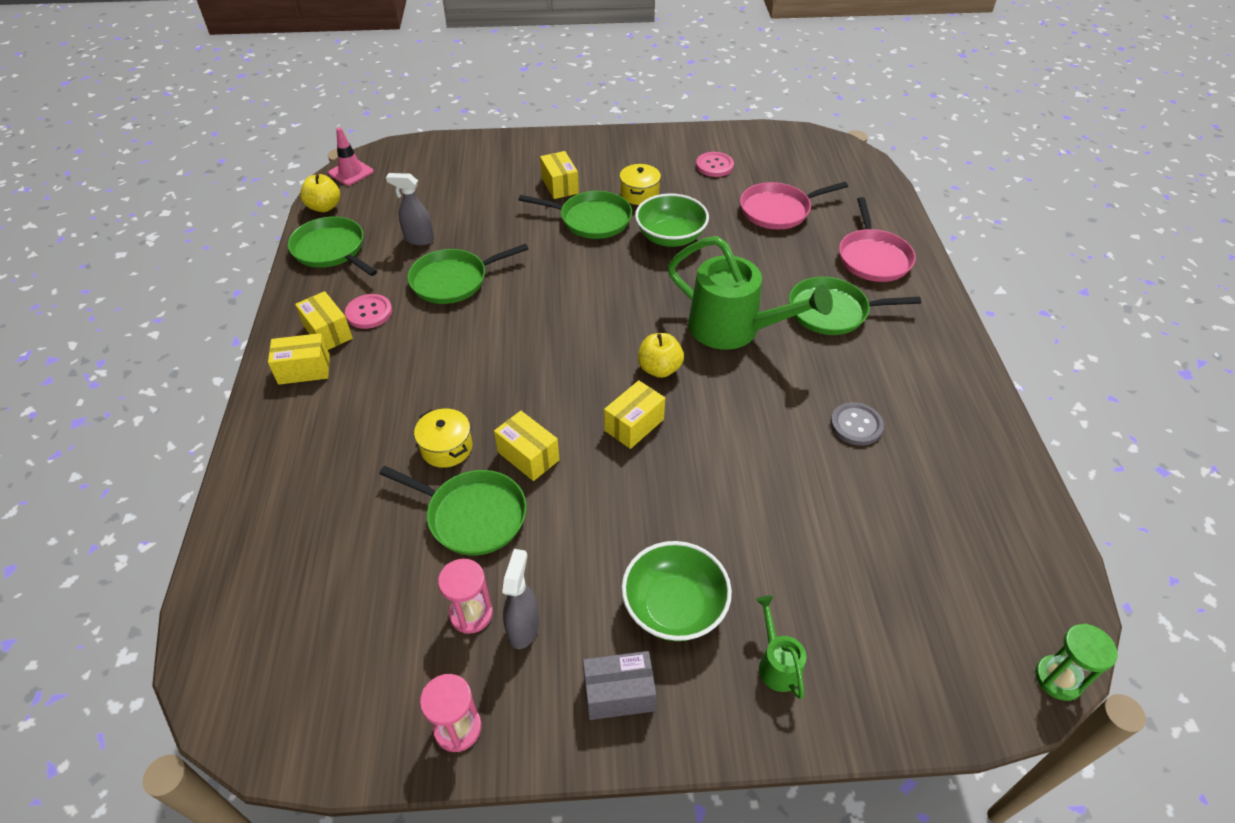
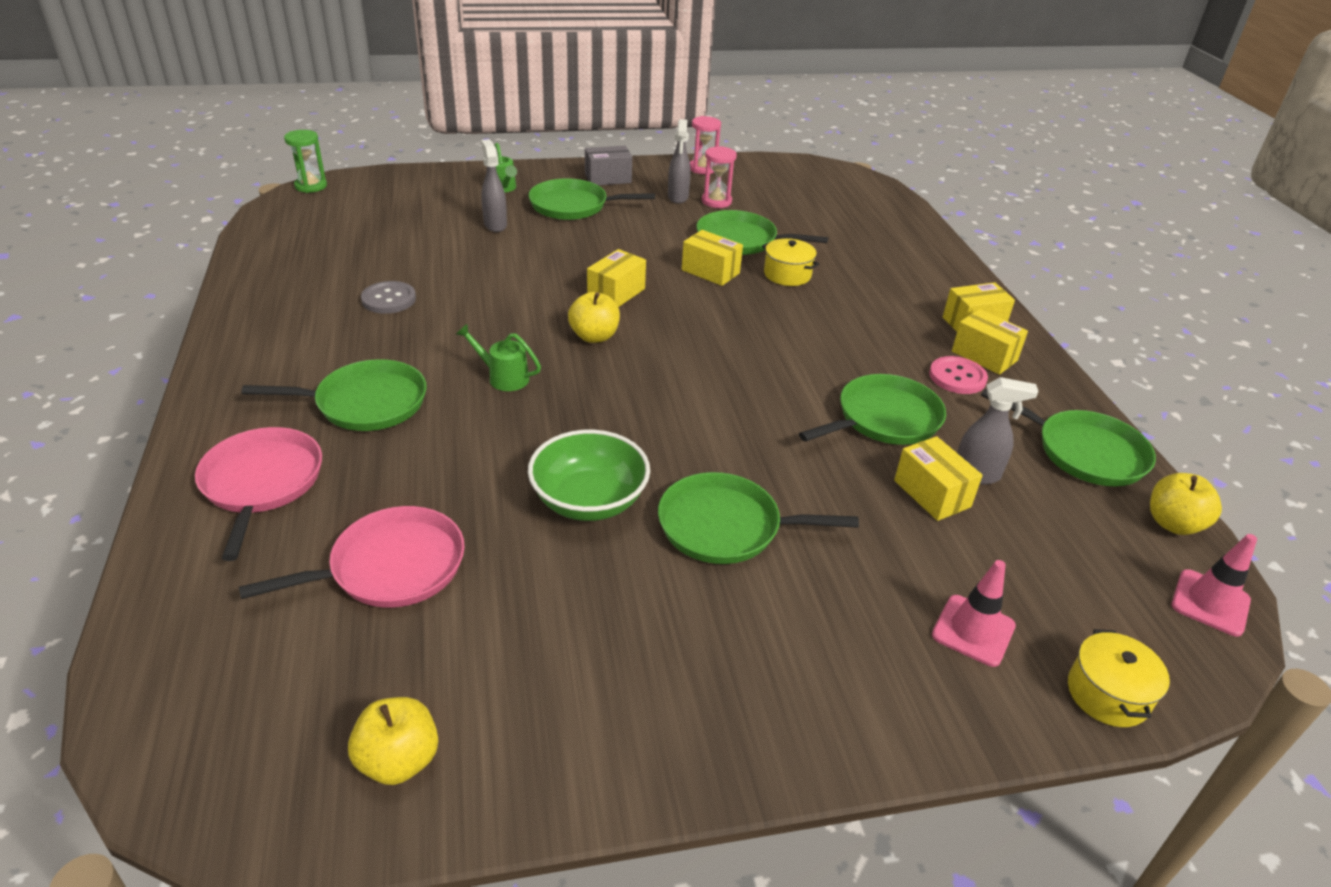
camera: 170 degrees right, 10 degrees down
(484, 169) = (973, 630): none -> pink traffic cone
(560, 186) = (808, 598): yellow box -> yellow box (932, 493)
(639, 194) = (652, 588): yellow pot -> yellow pot (1107, 694)
(674, 607) = (573, 206): green bowl -> green pan
(714, 166) = (499, 679): pink button -> none
(734, 329) = (503, 377): green watering can -> green watering can, size x0.44
(752, 145) = (398, 760): none -> yellow apple
(773, 561) = (495, 225): none -> grey spray bottle

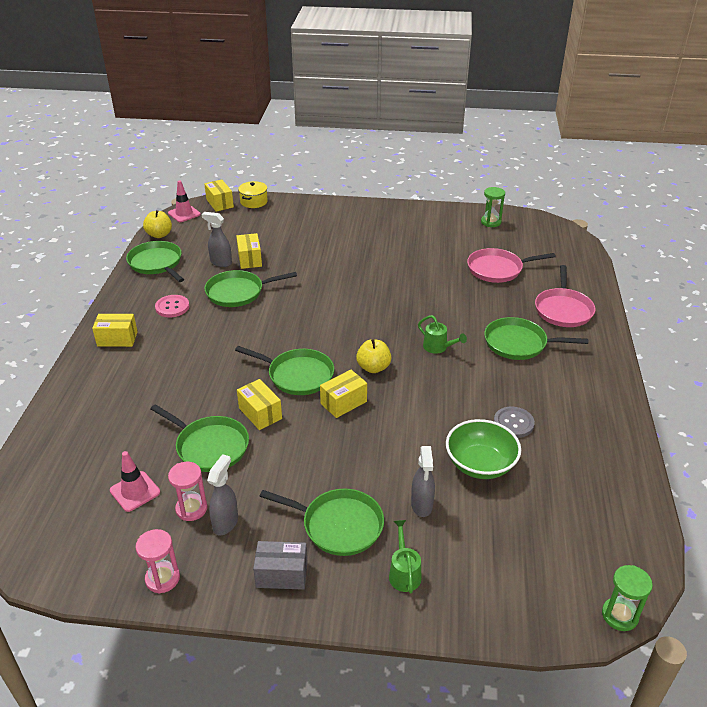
camera: 160 degrees left, 0 degrees up
(398, 760) = (491, 222): yellow apple -> green hourglass
(589, 501) = (408, 280): green bowl -> green bowl (480, 464)
(726, 526) = (351, 262): green pan -> green pan (297, 375)
(787, 274) = (203, 401): yellow pot -> none
(973, 630) = (281, 220): pink traffic cone -> pink traffic cone (135, 491)
(984, 356) = (140, 317): yellow box -> yellow box (220, 203)

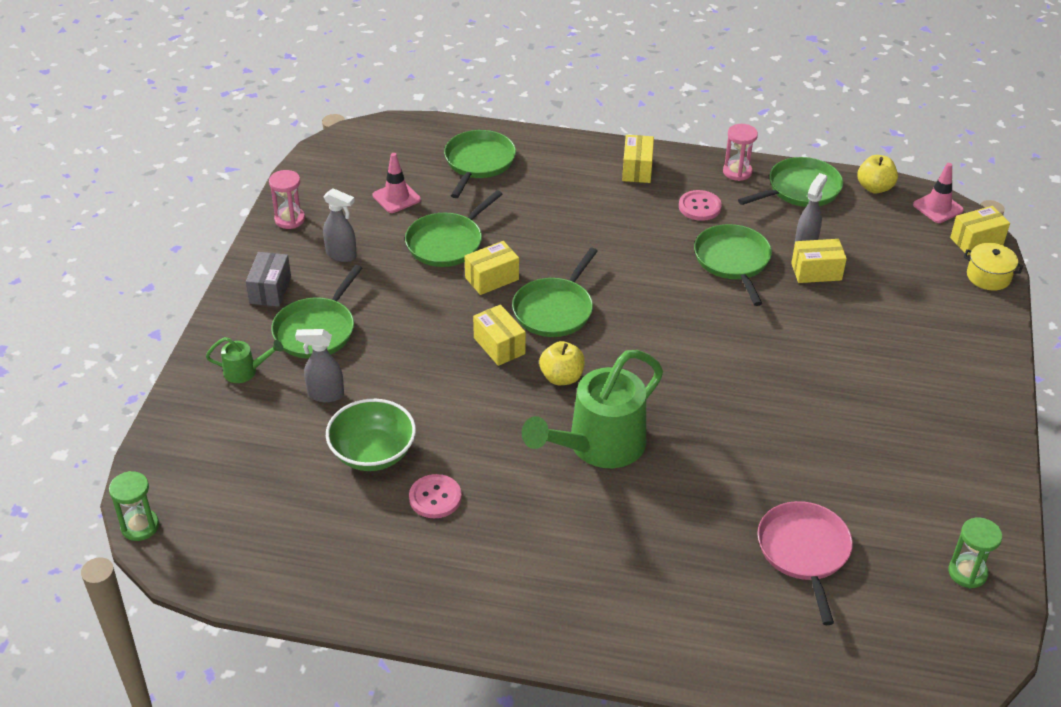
camera: 95 degrees right, 5 degrees up
(191, 509) = (365, 233): pink hourglass -> pink hourglass (737, 172)
(438, 347) = (598, 446): green watering can -> green watering can, size x2.25
(513, 423) = (435, 498): grey button -> pink button
(519, 343) = (600, 538): green pan -> green pan (478, 162)
(563, 309) = (685, 615): pink pan -> none

